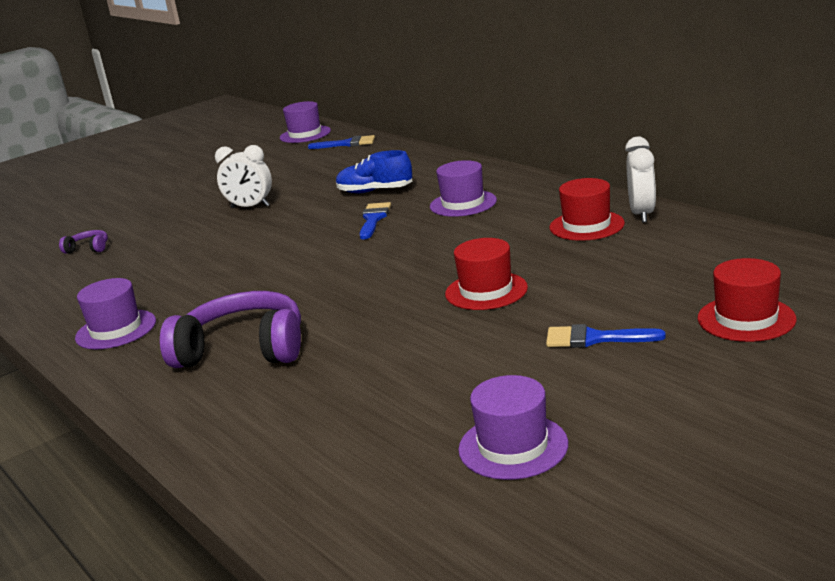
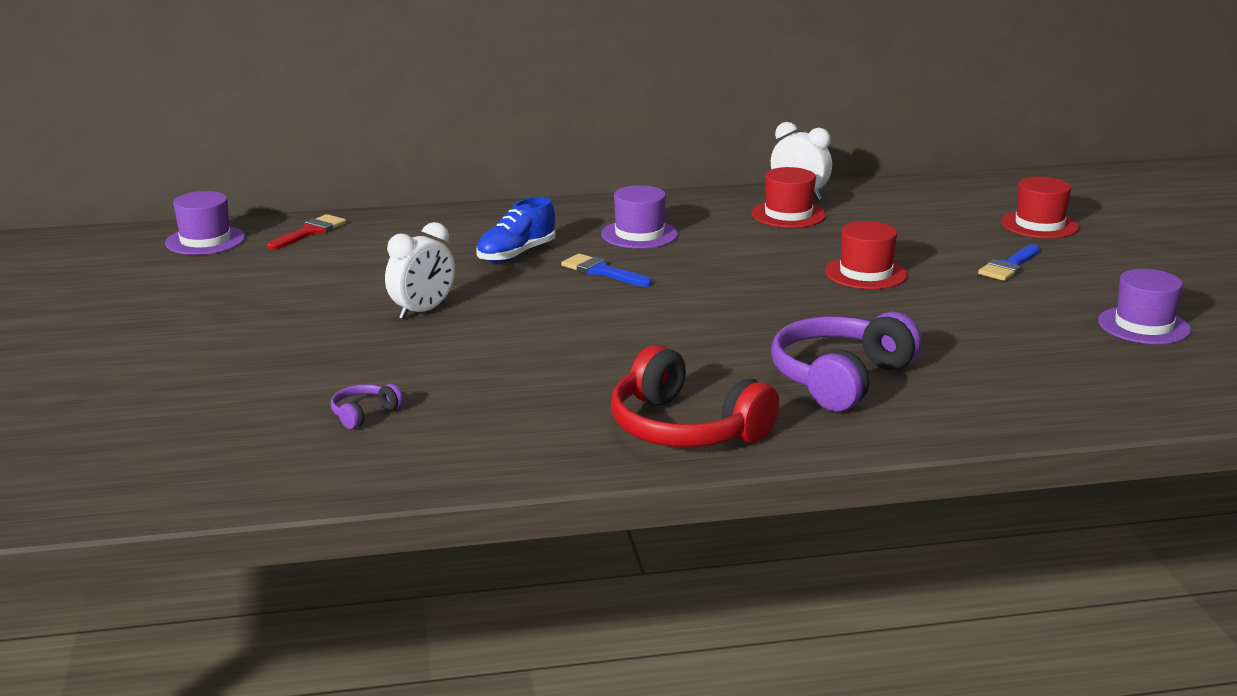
camera: 65 degrees left, 0 degrees up
(116, 329) = (685, 429): purple hat -> red headphones
(347, 144) = (309, 232): blue brush -> red brush

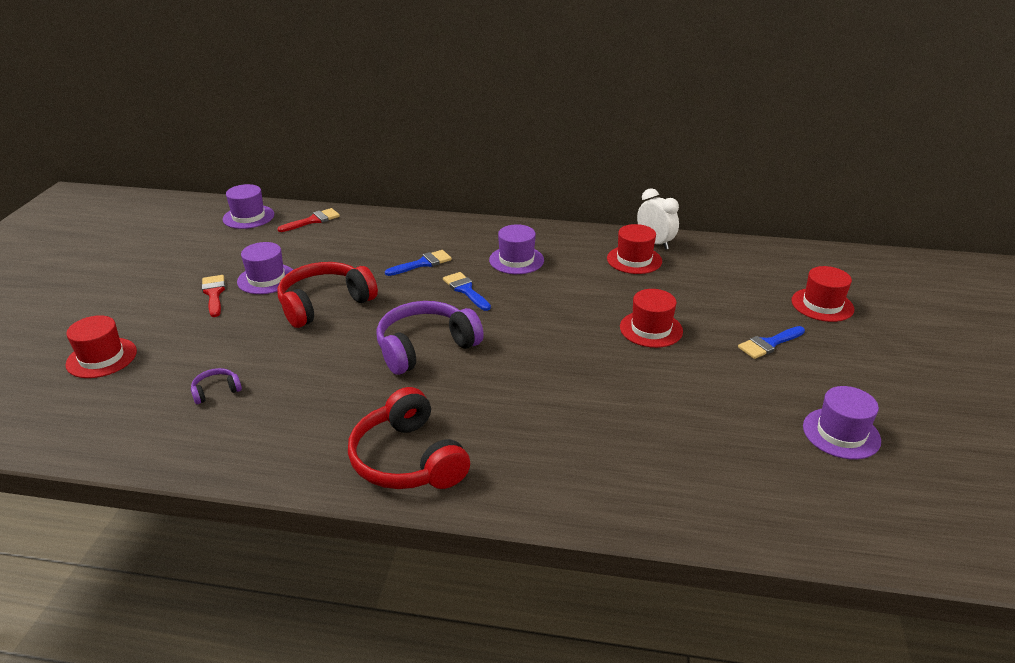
camera: 20 degrees right, 10 degrees up
(153, 411) = (101, 358): none -> red hat
(248, 324) = (214, 294): none -> red brush
(309, 299) = (266, 279): none -> purple hat
(422, 311) = (324, 304): white clock -> red headphones
(516, 254) = (422, 263): blue shoe -> blue brush
(840, 379) = (556, 435): purple headphones -> purple headphones (425, 347)

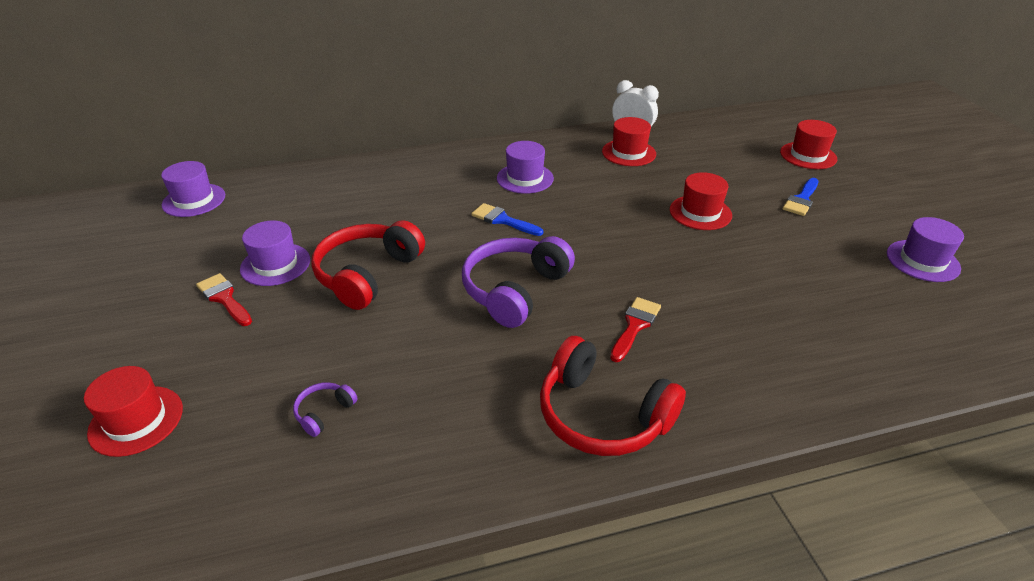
camera: 25 degrees left, 5 degrees up
(312, 221) = (276, 187): red brush -> red brush (635, 326)
(422, 263) = (435, 204): blue brush -> none

